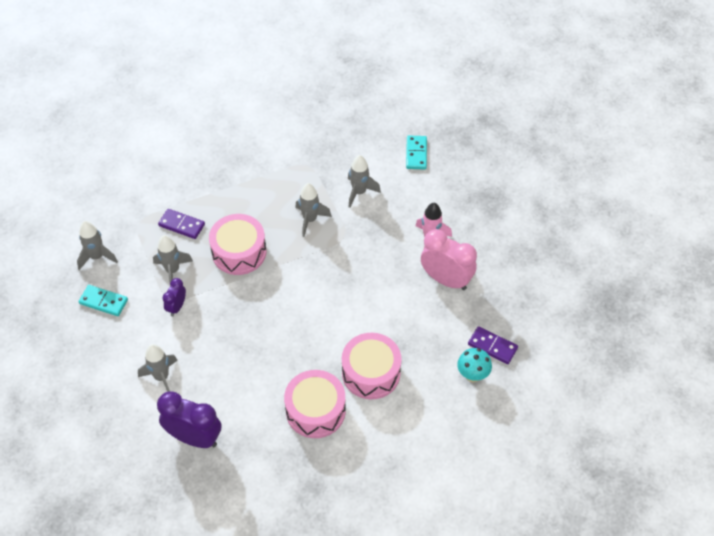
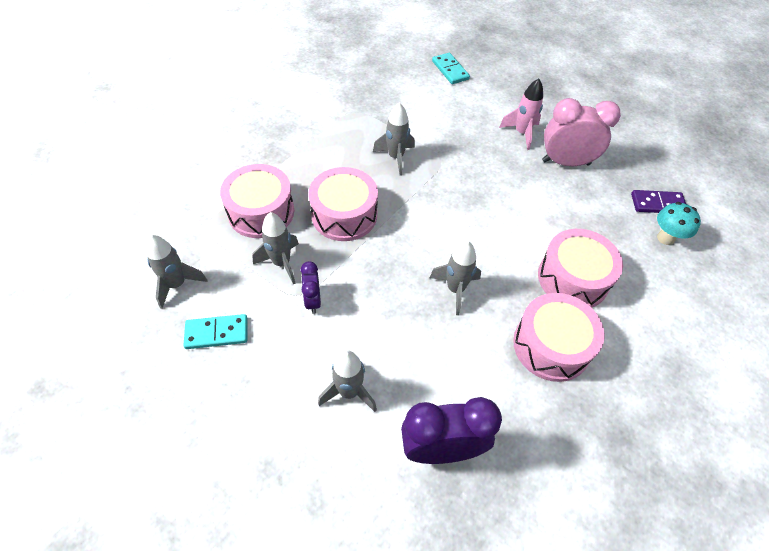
camera: 30 degrees left, 0 degrees up
(182, 225) = (261, 212): purple domino -> pink drum
(359, 192) = (424, 117): grey rocket -> grey rocket (455, 289)

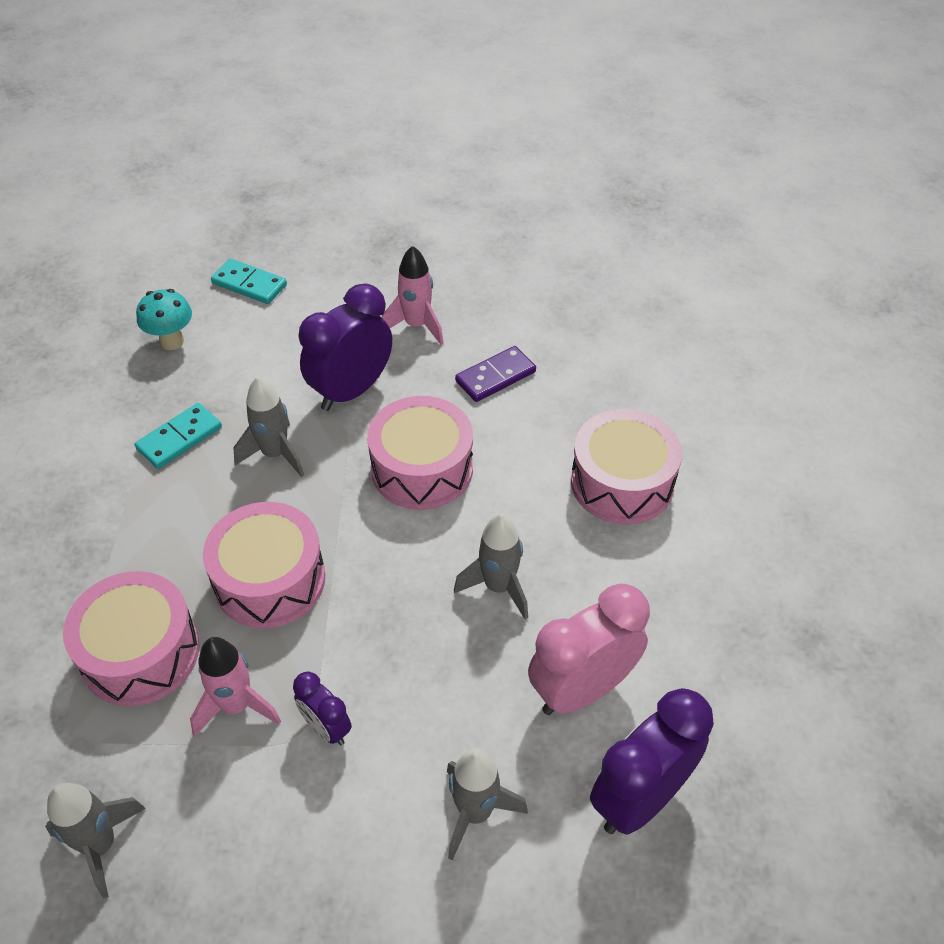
camera: 35 degrees left, 5 degrees down
(217, 333) = (226, 869): turquoise domino -> turquoise domino (179, 438)
(281, 263) = (236, 706): grey rocket -> pink rocket
(459, 148) = (351, 391): none -> purple clock
(551, 345) = (661, 582): pink drum -> pink drum (422, 469)
(566, 162) = (501, 335): pink clock -> pink clock (582, 689)
(657, 204) = (643, 330): purple domino -> purple domino (495, 377)
(665, 238) = (682, 368): turquoise mushroom -> turquoise mushroom (172, 341)

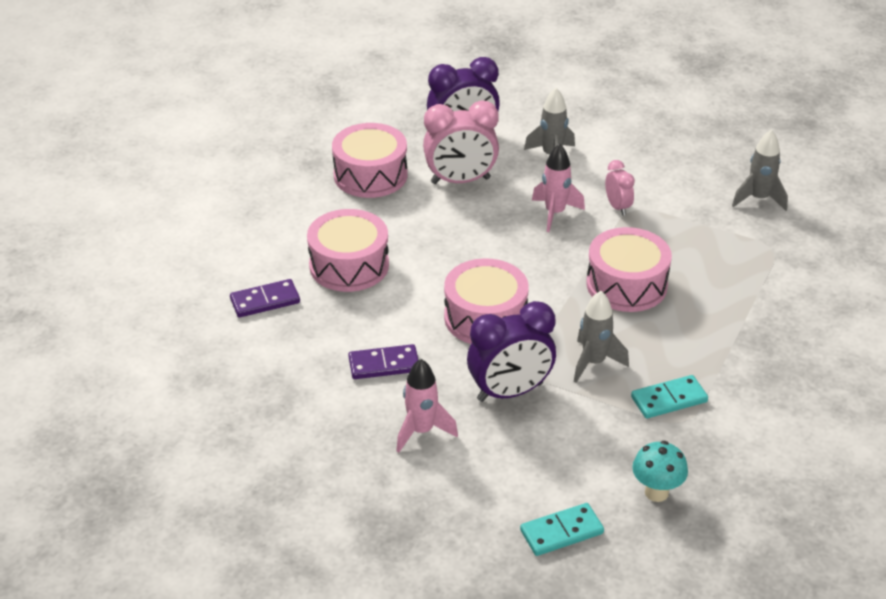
camera: 155 degrees left, 10 degrees down
(140, 653) = (724, 272): pink drum -> pink drum (370, 175)
(236, 706) = (668, 231): pink rocket -> pink rocket (555, 213)
(249, 284) = (561, 532): turquoise domino -> turquoise domino turned 75 degrees counterclockwise
(326, 728) = (617, 207): purple clock -> pink clock
(498, 587) = (476, 237): grey rocket -> none
(672, 404) = (265, 301): none -> purple domino

